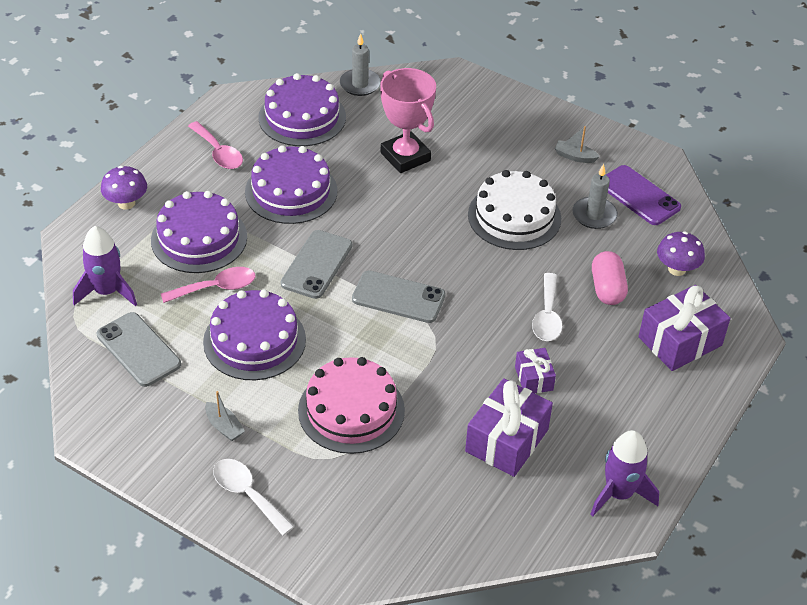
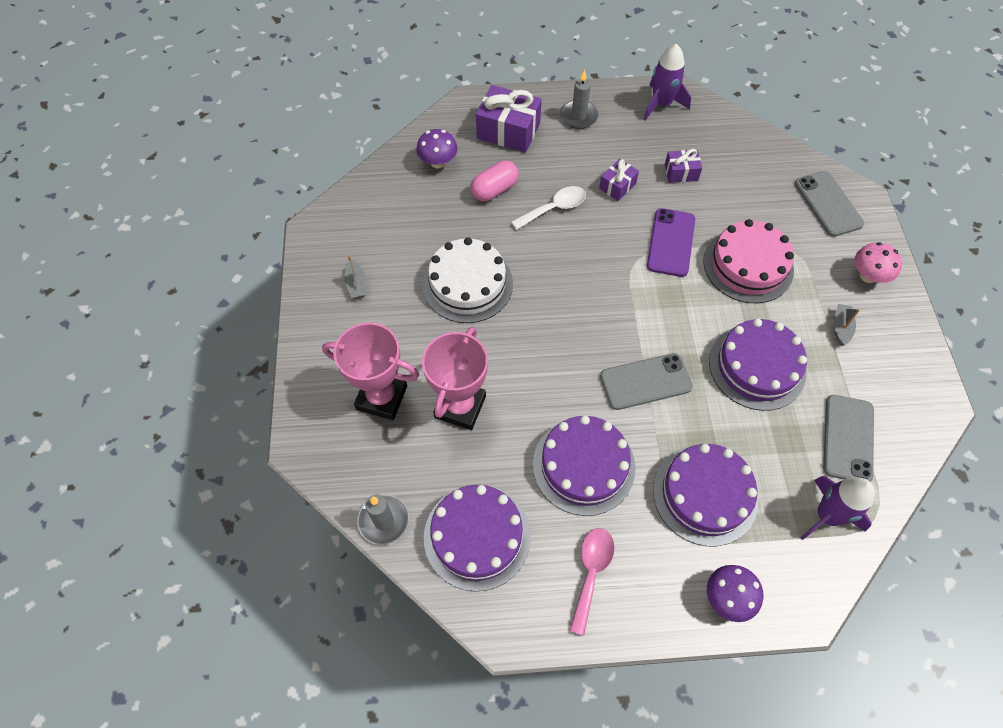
camera: 125 degrees left, 15 degrees up
(216, 288) = (739, 435): pink spoon -> none
(247, 494) = (868, 276): white spoon -> pink mushroom
(398, 297) = (624, 304): grey phone -> grey phone (828, 204)
(454, 124) = (382, 398): none -> pink trophy
(506, 440) = (681, 172): purple gift -> purple gift, size x0.55
(594, 215) = (420, 235): grey candle -> grey candle (578, 116)
(639, 195) = (372, 220): purple phone -> purple phone (670, 242)

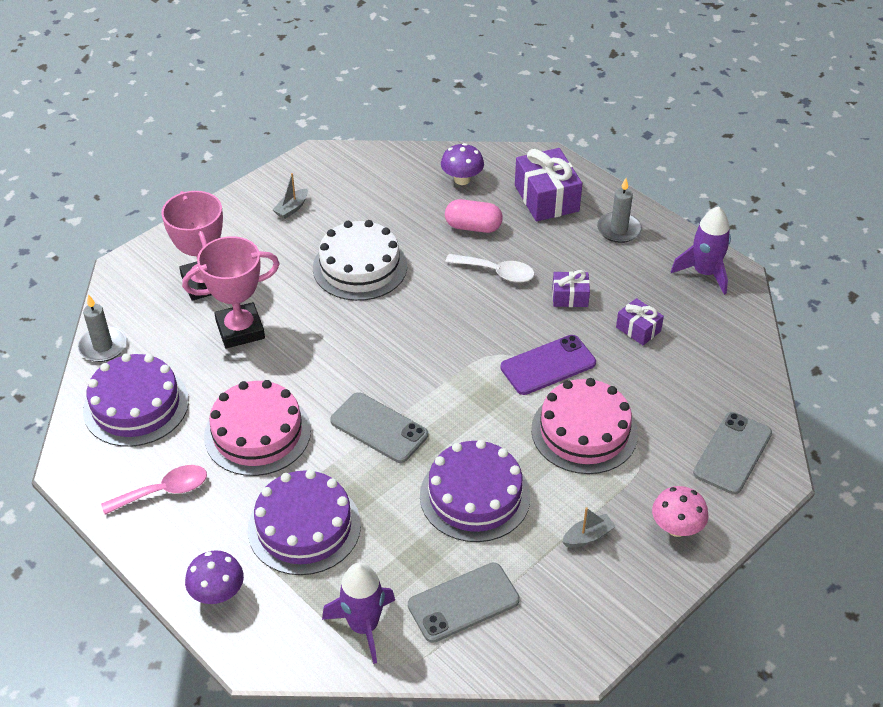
camera: 50 degrees right, 15 degrees down
(583, 466) = (257, 433): purple cake -> pink cake

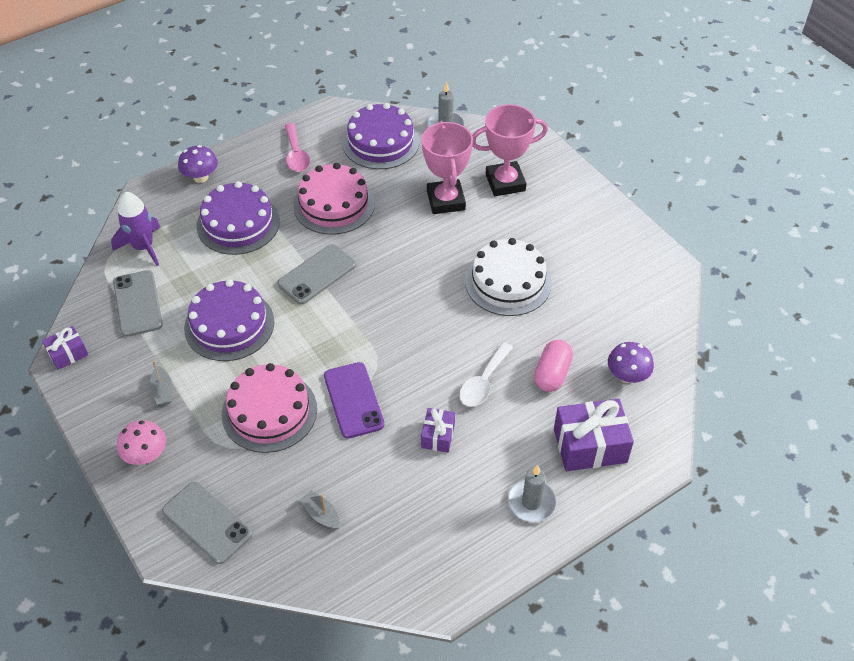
camera: 100 degrees right, 5 degrees up
(292, 208) = (594, 242): grey boat -> grey boat (321, 514)
(638, 329) = (381, 484): purple gift -> purple gift (68, 354)
(704, 273) = (450, 569): purple rocket -> none

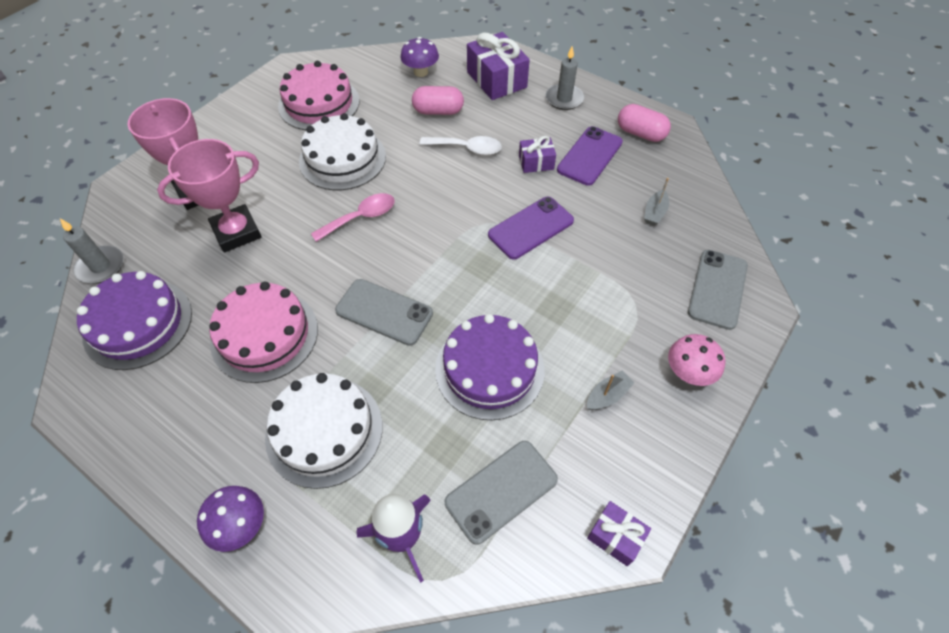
camera: 110 degrees left, 5 degrees up
(238, 223) = (324, 431): purple cake -> white cake
(269, 411) = (578, 287): pink cake -> pink cake (319, 103)
(296, 154) = (173, 413): pink spoon -> pink spoon (361, 217)
(426, 489) = (589, 156): none -> purple phone
(441, 558) = (640, 133): none -> pink capsule

